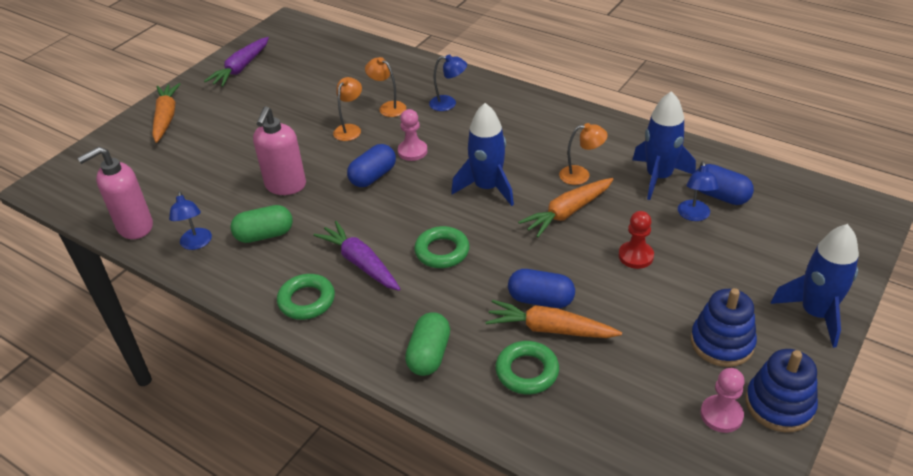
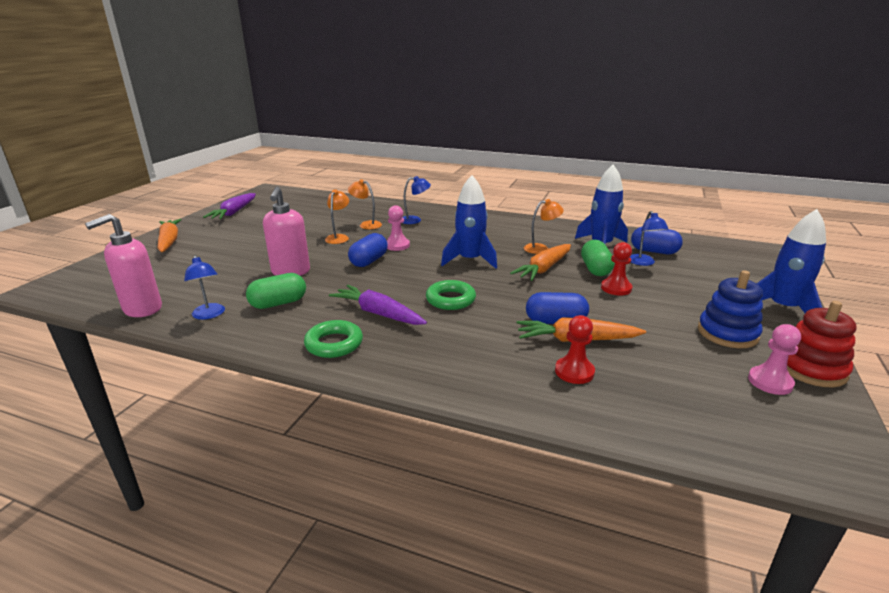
camera: 15 degrees left, 15 degrees down
(429, 355) = (473, 370): green capsule -> green capsule (595, 269)
(527, 371) = (574, 372): green ring -> red pawn
(779, 405) = (810, 368): blue stacking toy -> red stacking toy

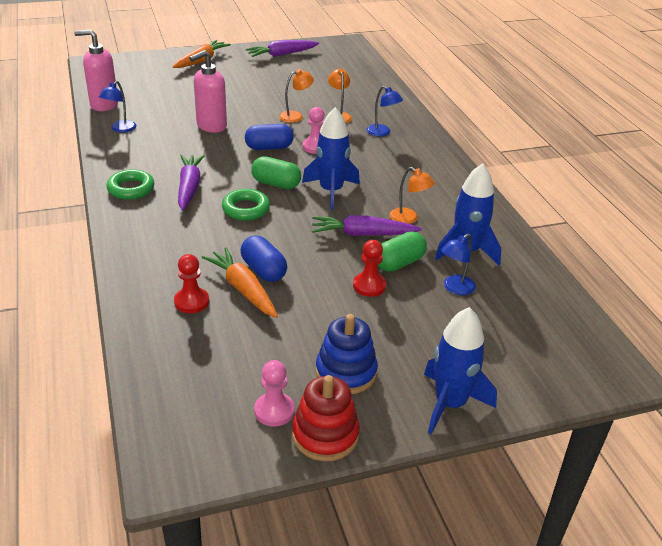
camera: 50 degrees right, 10 degrees up
(278, 303) = (161, 144): green capsule -> green capsule (276, 184)
(544, 269) = (362, 234): orange carrot -> purple carrot
(654, 251) = (497, 289): blue capsule -> none

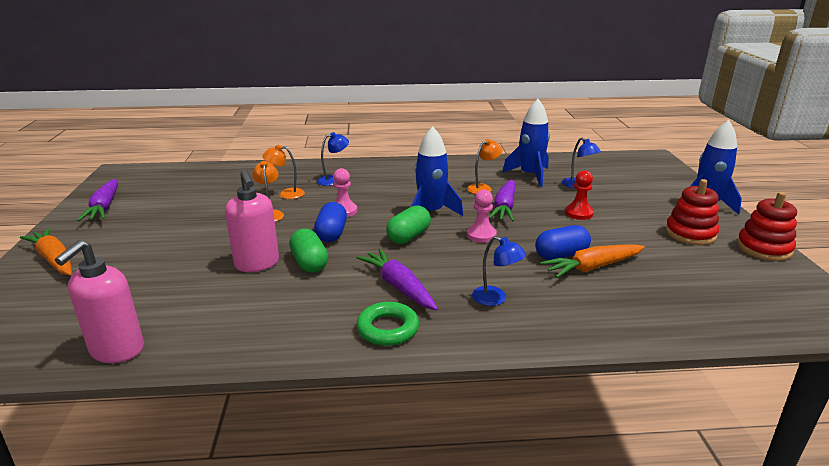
camera: 75 degrees left, 10 degrees down
(120, 129) = (214, 335): blue lamp -> blue lamp (496, 299)
(189, 187) = (398, 286): purple carrot -> purple carrot turned 45 degrees clockwise
(191, 301) = (617, 296): red pawn -> none
(246, 209) = (453, 256): green ring -> none
(274, 411) = (749, 266): pink pawn -> pink pawn (481, 235)
(346, 372) = (690, 234): blue stacking toy -> red stacking toy
(399, 263) = (546, 199): green capsule -> green capsule (309, 263)

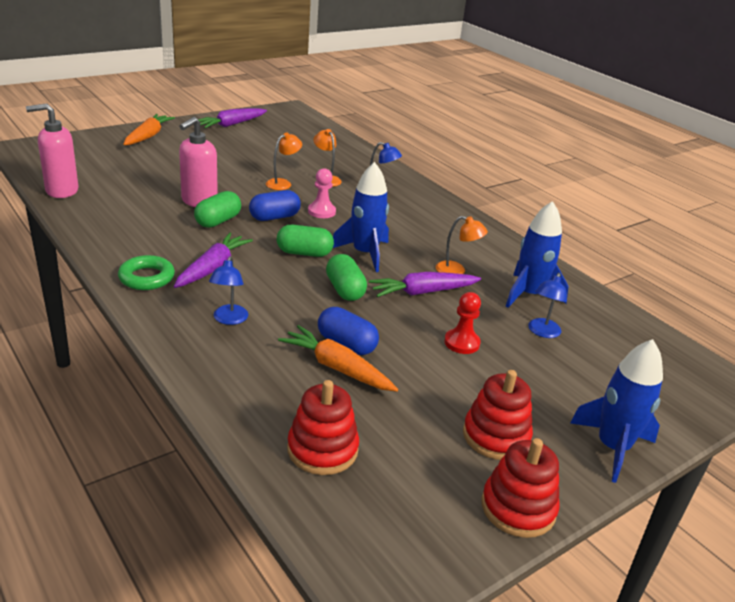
camera: 55 degrees right, 5 degrees up
(481, 235) = (345, 290): pink pawn -> green capsule
(696, 301) = (322, 449): none -> red stacking toy

